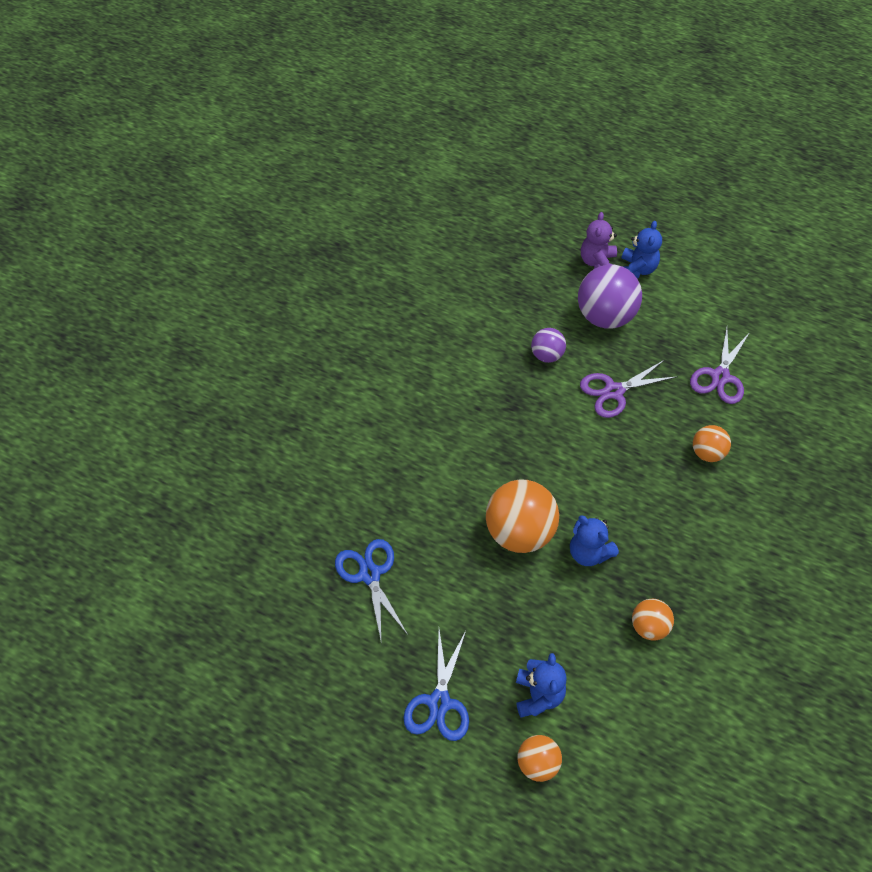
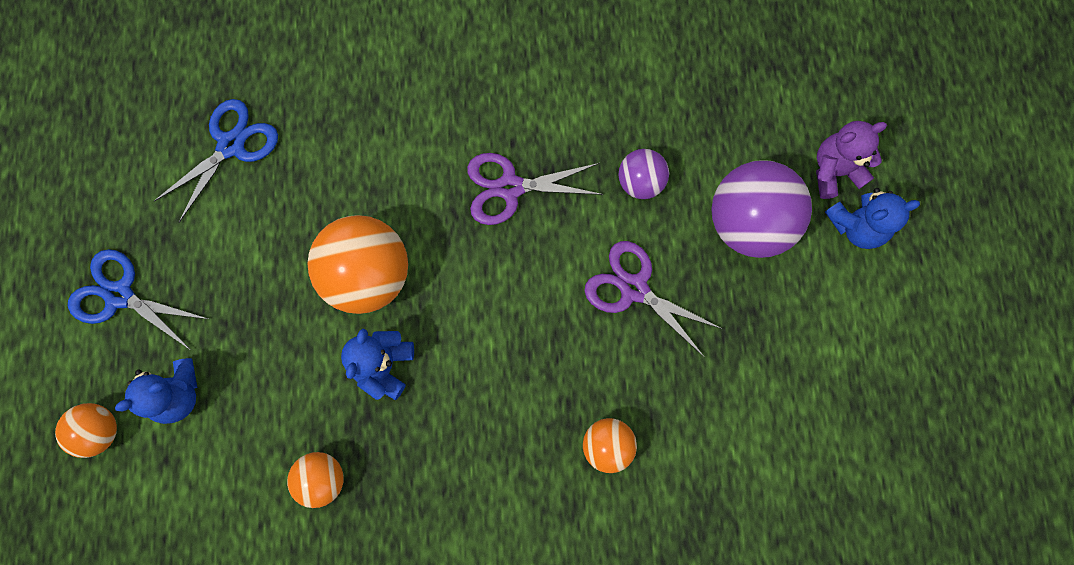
camera: 60 degrees right, 20 degrees up
(439, 702) = (120, 295): blue scissors -> blue scissors turned 45 degrees clockwise
(720, 376) = (740, 412): purple scissors -> purple scissors (510, 187)

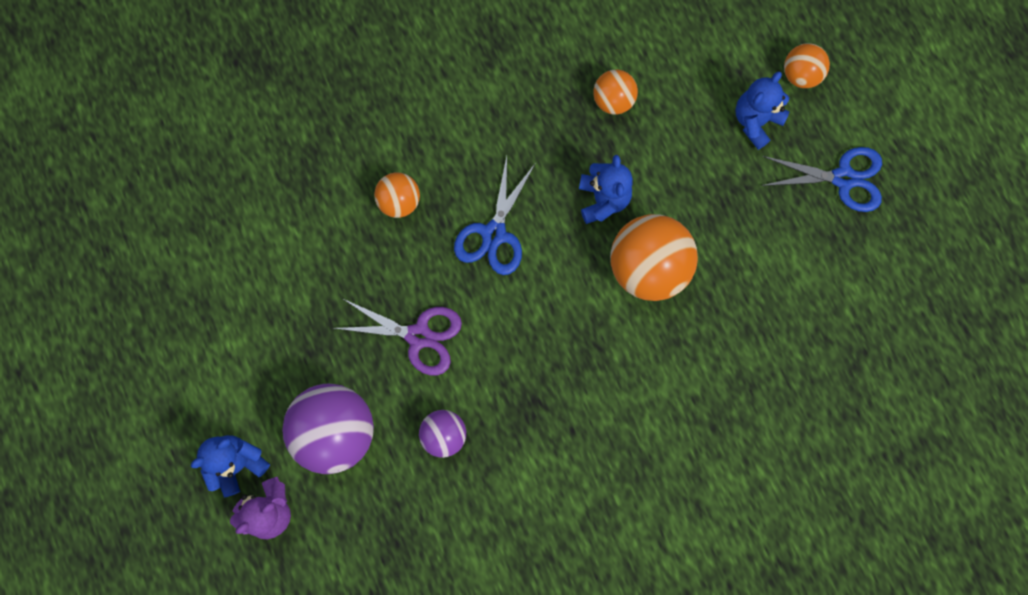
camera: 160 degrees right, 0 degrees up
(231, 145) = (819, 337): blue scissors -> blue scissors (493, 234)
(510, 187) = (558, 388): purple scissors -> none

